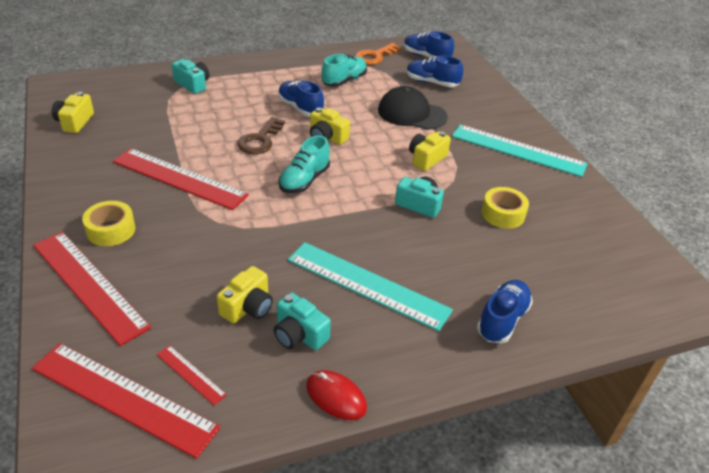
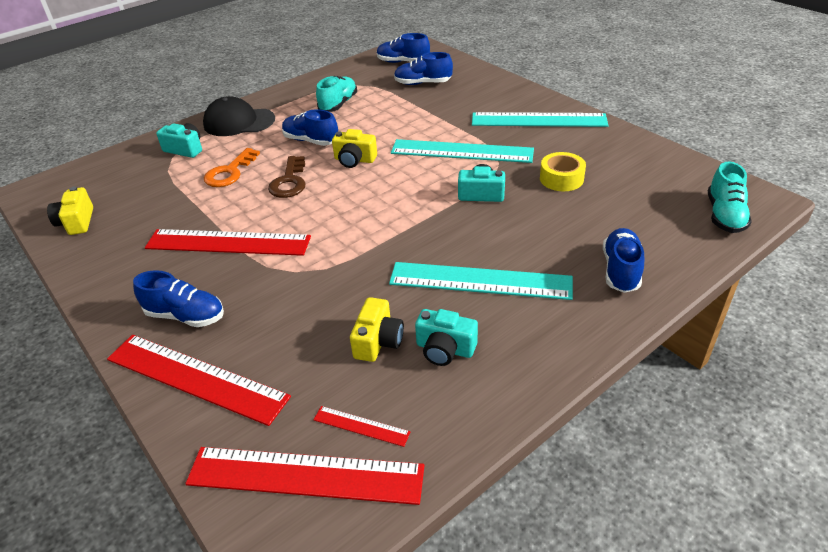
camera: 15 degrees left, 0 degrees up
(111, 230) = (186, 316): yellow tape -> blue shoe
(304, 180) = (358, 206): turquoise shoe -> turquoise shoe (724, 215)
(336, 397) = (517, 393): red mouse -> none
(375, 56) = (354, 74): orange key -> orange key (229, 172)
(411, 113) = (422, 115): black cap -> black cap (239, 122)
(426, 159) = (461, 151): yellow camera -> turquoise ruler

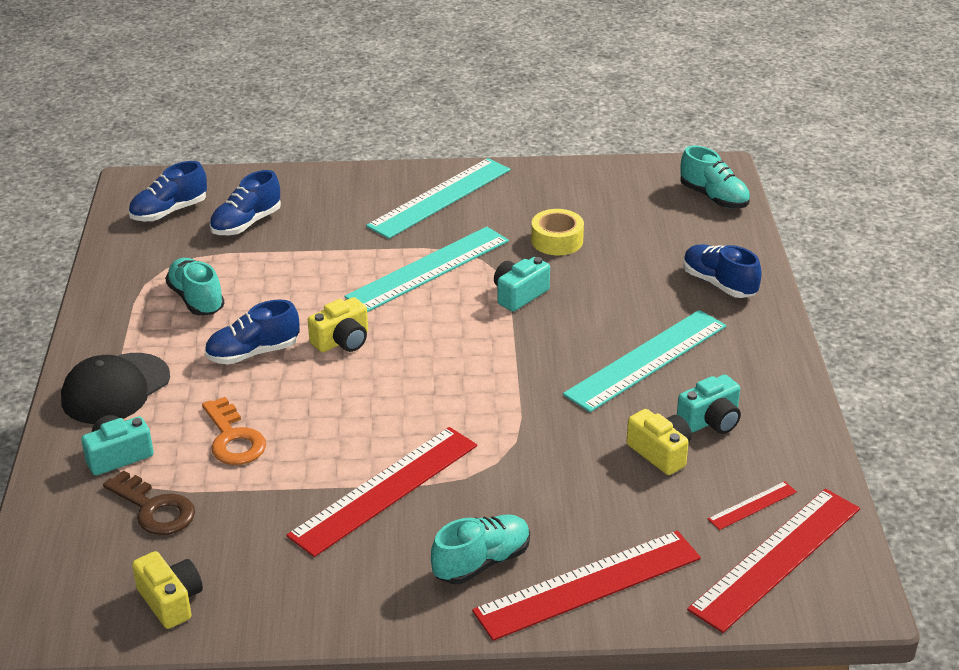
camera: 55 degrees left, 5 degrees down
(76, 222) = (171, 601): yellow camera -> yellow camera turned 150 degrees counterclockwise
(186, 316) = (482, 562): blue shoe -> turquoise shoe
(289, 182) = (321, 402): brown key -> brown key (155, 509)

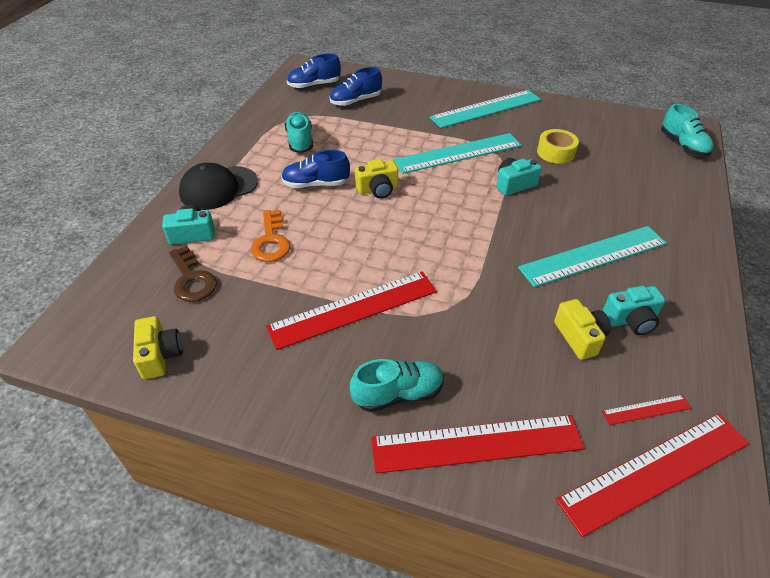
camera: 20 degrees right, 10 degrees up
(719, 284) = (669, 209): blue shoe -> none

